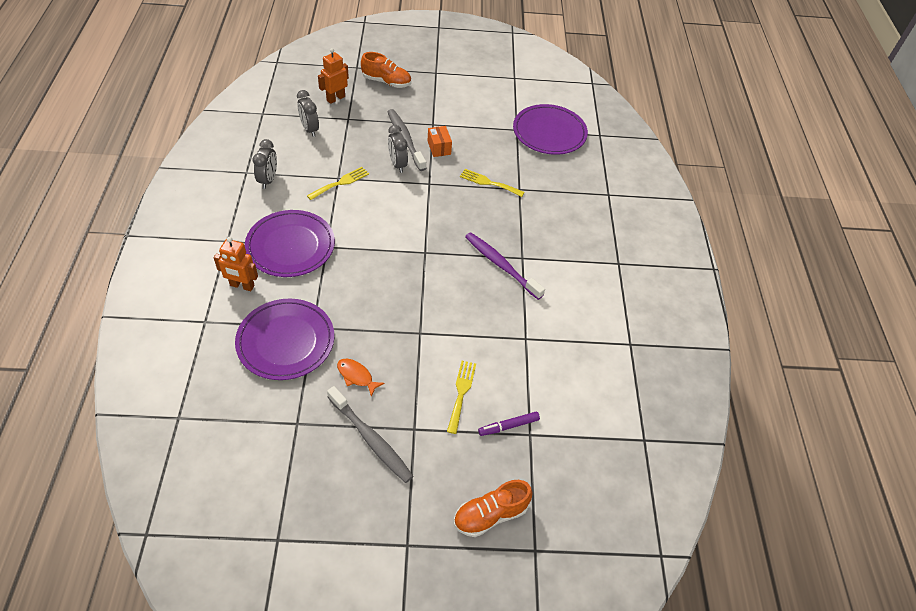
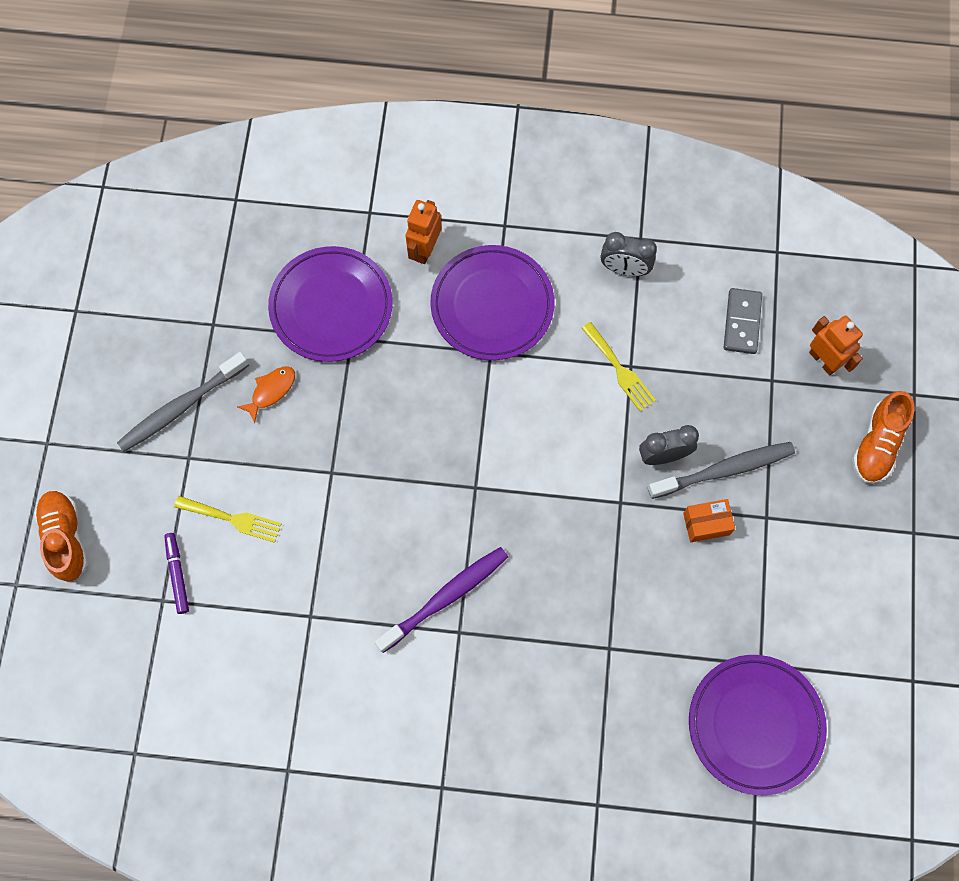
camera: 100 degrees right, 20 degrees up
(309, 129) = (741, 322): grey clock -> grey domino
(489, 183) = (623, 599): yellow fork -> none

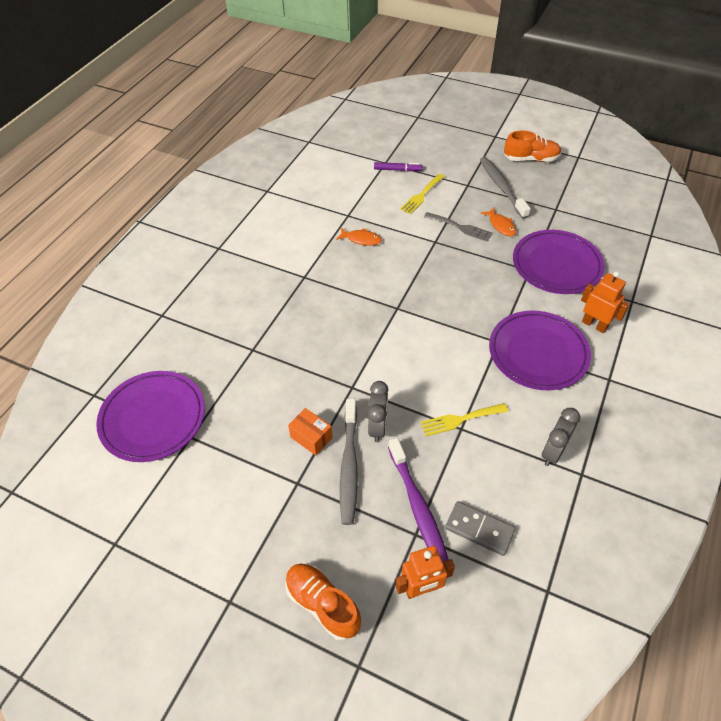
camera: 110 degrees right, 20 degrees down
(66, 538) = (436, 135): orange shoe -> orange shoe (531, 159)
(291, 445) = (460, 227): none -> grey fork
(358, 577) = (361, 239): none -> orange fish
(445, 597) = (329, 275): purple toothbrush -> purple toothbrush (418, 507)
(706, 524) = (311, 437): orange box -> orange box turned 60 degrees counterclockwise

